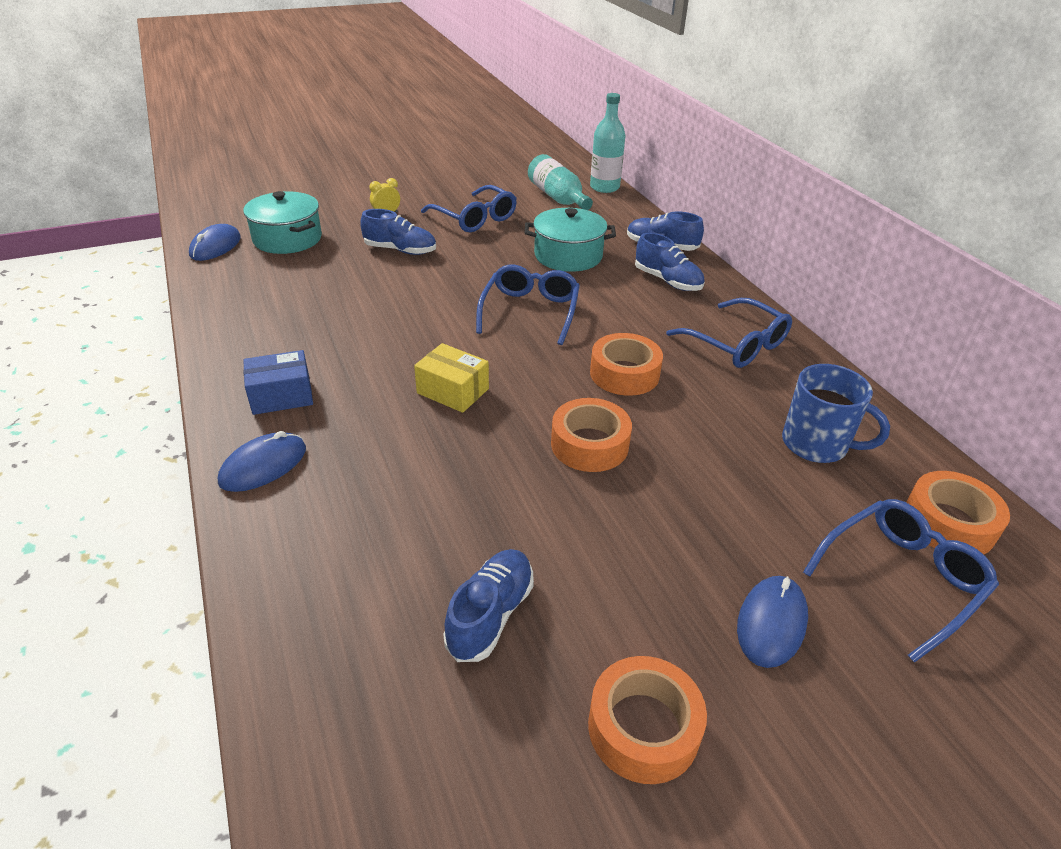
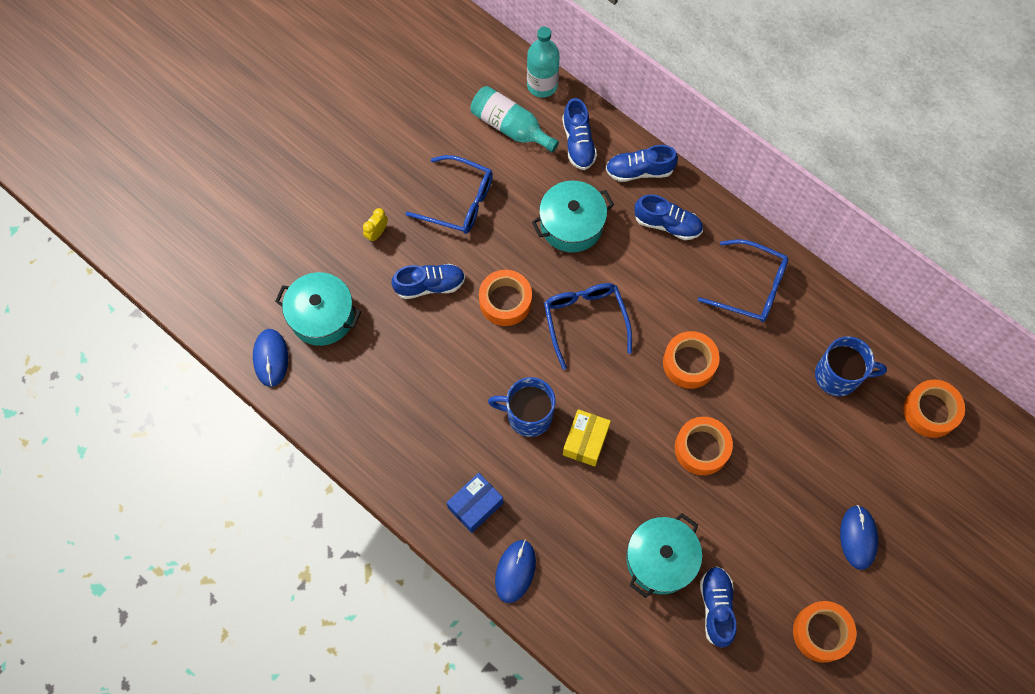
camera: 25 degrees left, 30 degrees up
(409, 352) = (528, 415): none -> blue mug
(453, 391) = (585, 441): yellow box -> yellow box turned 75 degrees counterclockwise
(453, 527) = (660, 559): none -> turquoise pot
(461, 278) = (505, 301): none -> orange tape
(613, 219) = (578, 143): none -> blue shoe
(901, 579) = (914, 471): blue glasses -> none

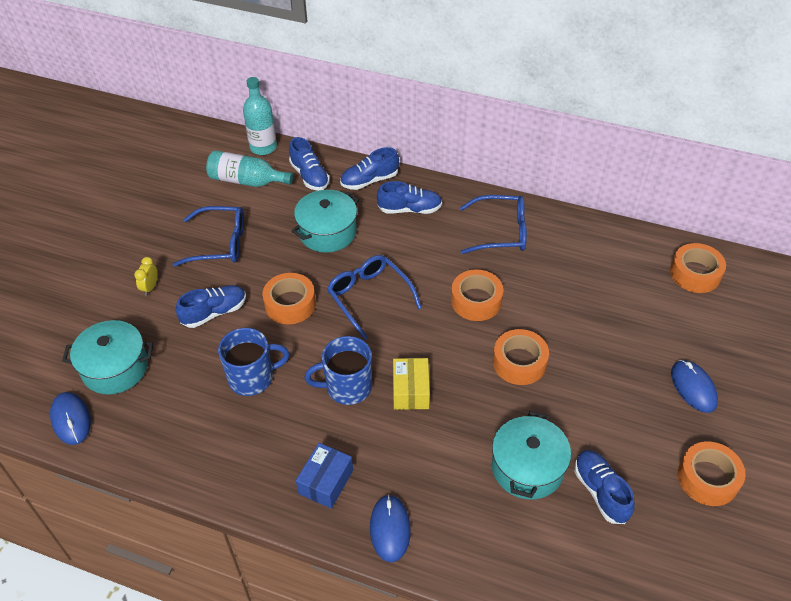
camera: 20 degrees left, 20 degrees down
(838, 376) = (606, 272): blue mug -> blue mug (252, 378)

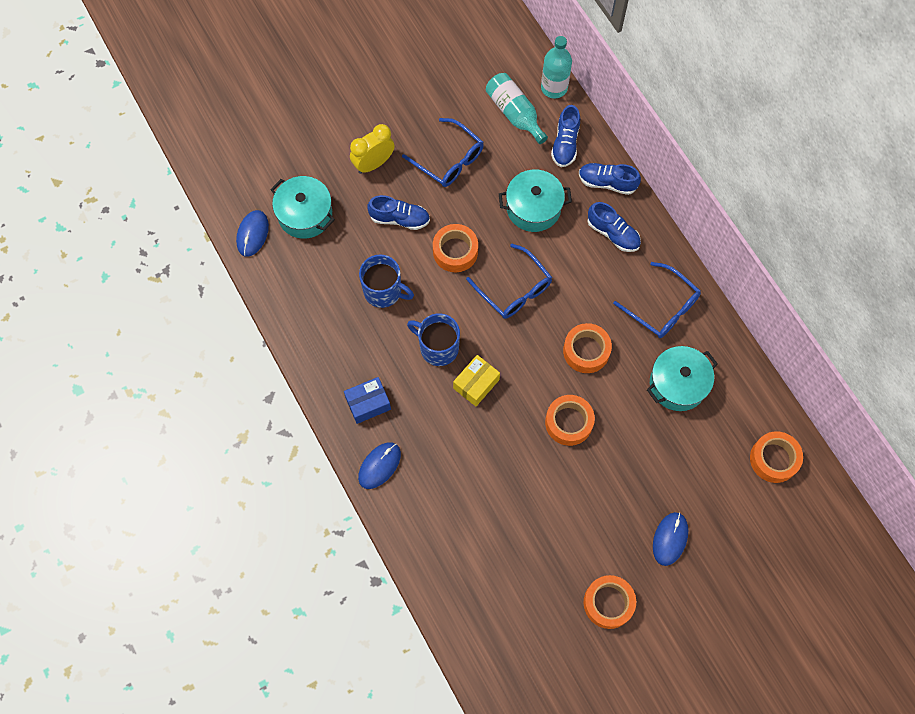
camera: 40 degrees right, 20 degrees up
(150, 287) = (373, 163): yellow clock -> yellow clock, size x1.81
(369, 297) = (514, 289): blue glasses -> blue glasses turned 135 degrees clockwise
(527, 468) = (499, 498): turquoise pot -> turquoise pot (678, 384)
(600, 492) = (530, 552): blue shoe -> none

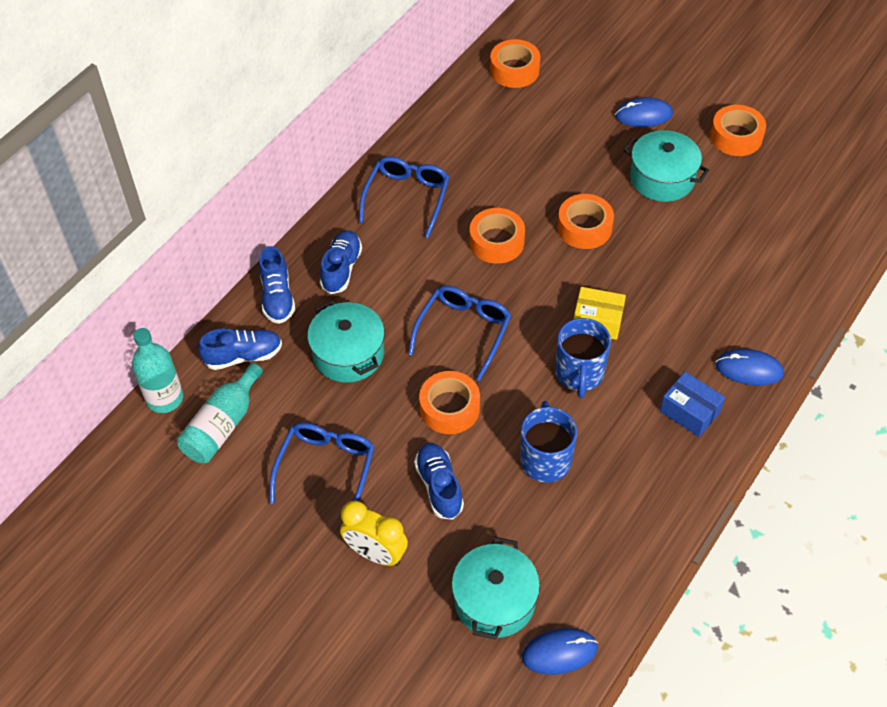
camera: 115 degrees left, 15 degrees down
(678, 384) = (485, 159): turquoise pot -> turquoise pot (662, 178)

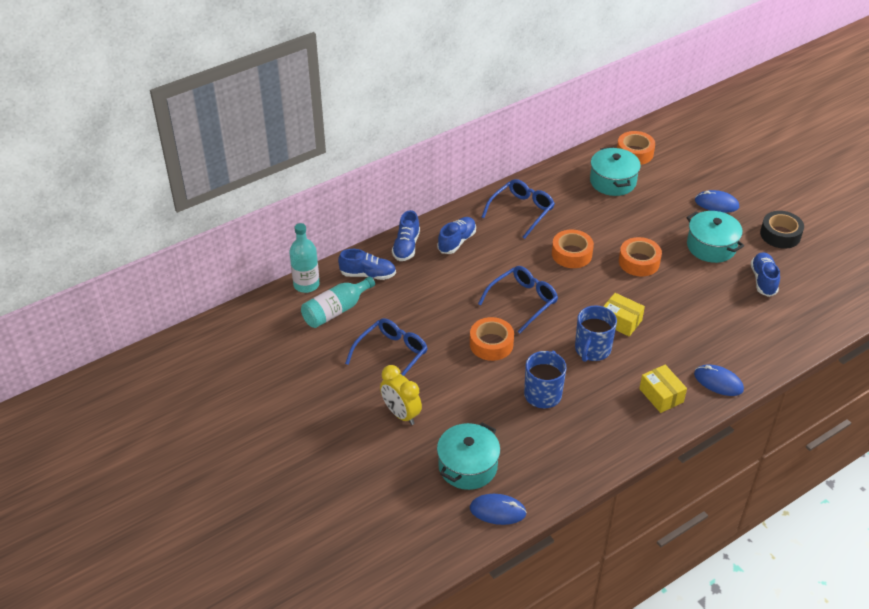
camera: 20 degrees right, 10 degrees down
(348, 354) = (438, 293): turquoise pot -> turquoise pot (613, 181)
(439, 486) = (462, 388): blue shoe -> blue shoe (763, 280)
(689, 412) = (661, 395): blue box -> yellow box
(736, 137) = (780, 235): orange tape -> black tape

